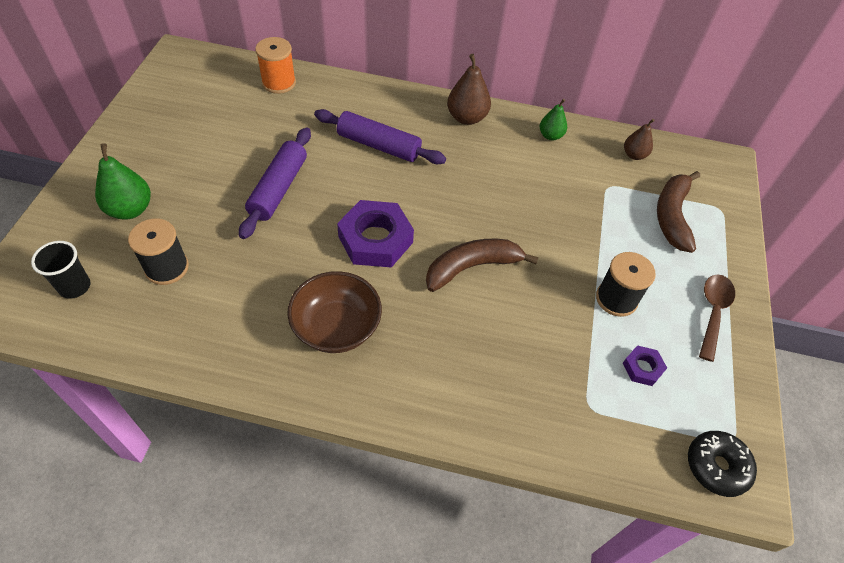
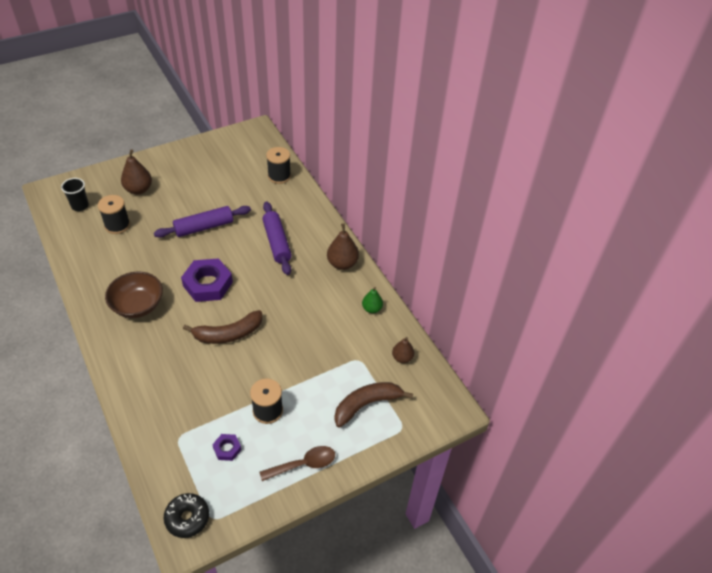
camera: 50 degrees right, 5 degrees down
(130, 209) = (138, 189): green pear -> brown pear
(279, 83) = (279, 176): orange spool -> black spool
(472, 267) = (228, 334): brown banana -> brown banana turned 135 degrees clockwise

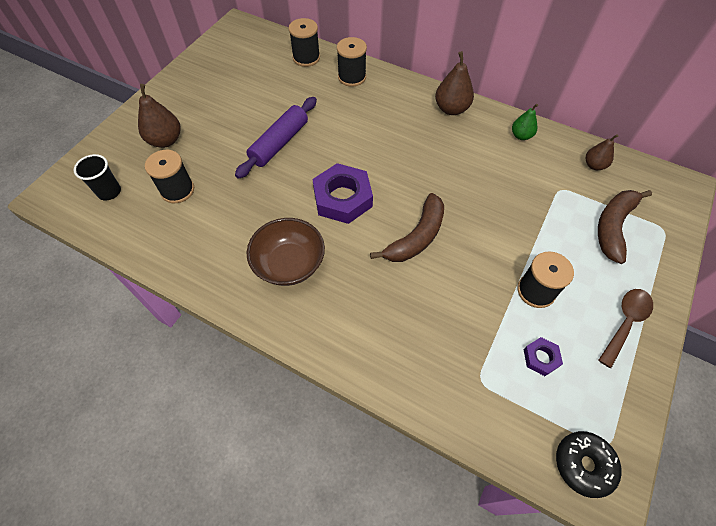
camera: 30 degrees left, 10 degrees up
(277, 242) = (370, 121): purple rolling pin -> none
(296, 205) = (352, 77): none -> black spool

